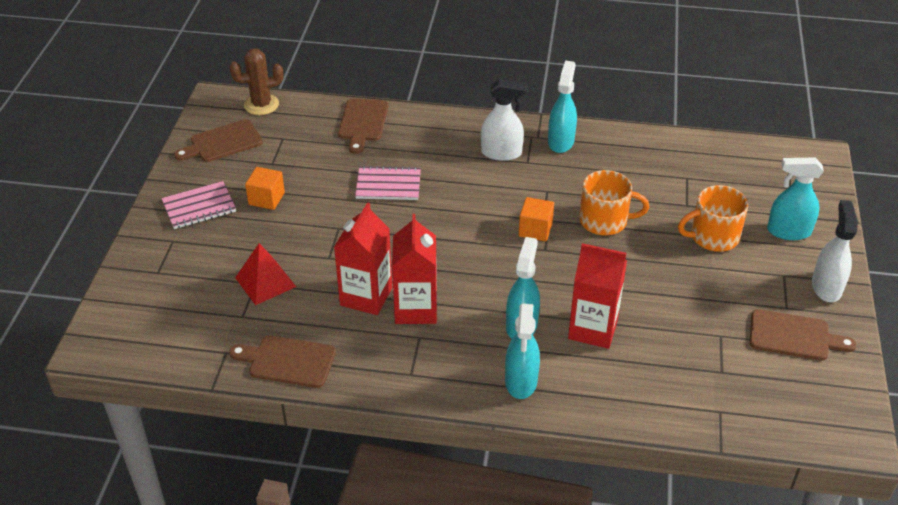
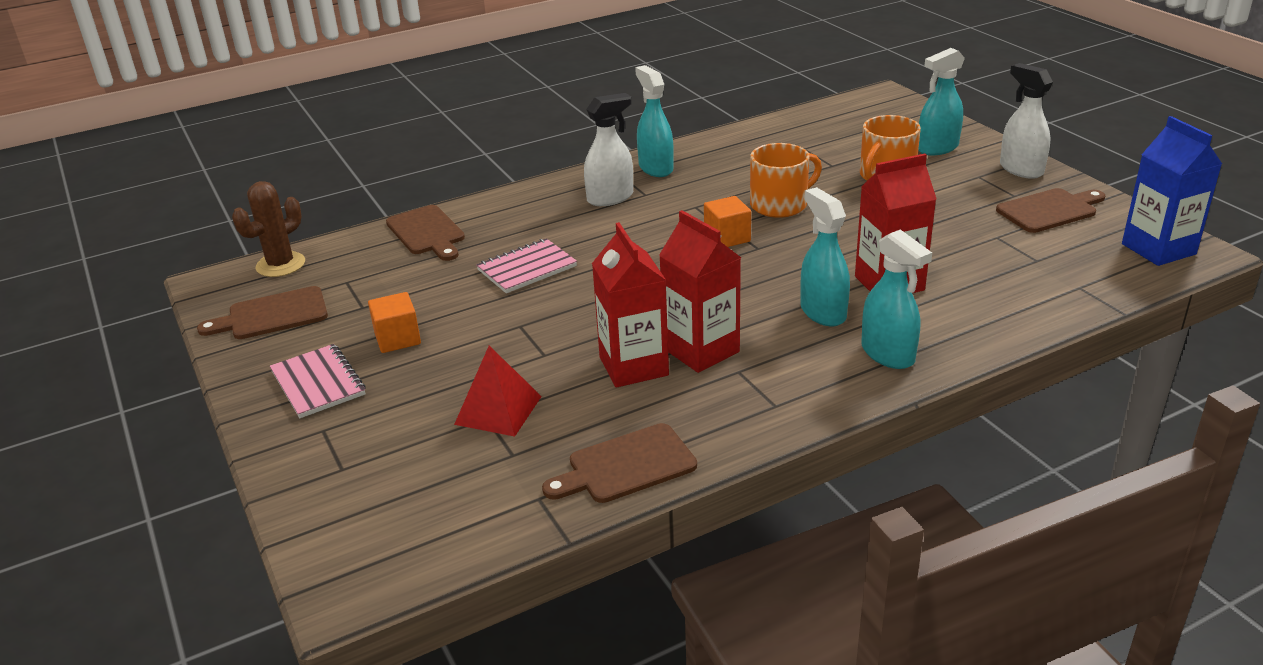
camera: 35 degrees left, 10 degrees down
(199, 207) = (318, 383): pink notebook -> pink notebook turned 60 degrees counterclockwise
(222, 142) = (272, 315): brown cutting board -> brown cutting board turned 45 degrees clockwise
(827, 417) = (1158, 249): none -> blue carton

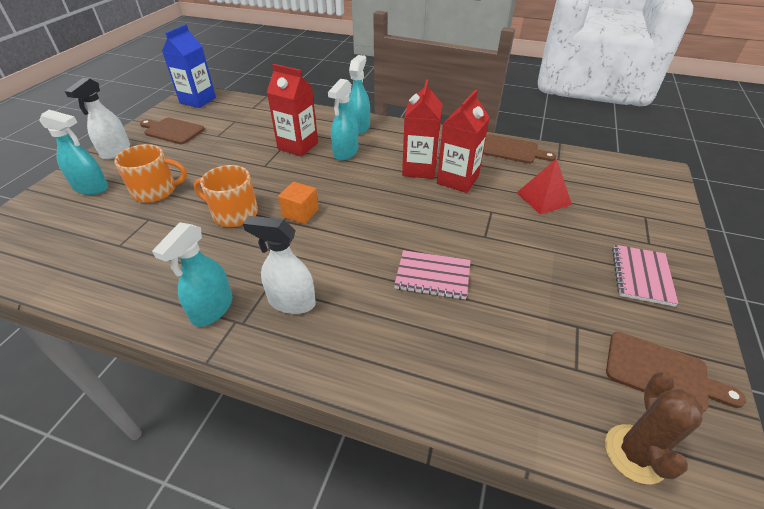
camera: 135 degrees left, 10 degrees up
(280, 265) = (635, 453): brown cactus -> brown cactus turned 75 degrees counterclockwise
(397, 339) = (568, 277): orange cube -> none
(427, 232) = (462, 383): brown cutting board -> none

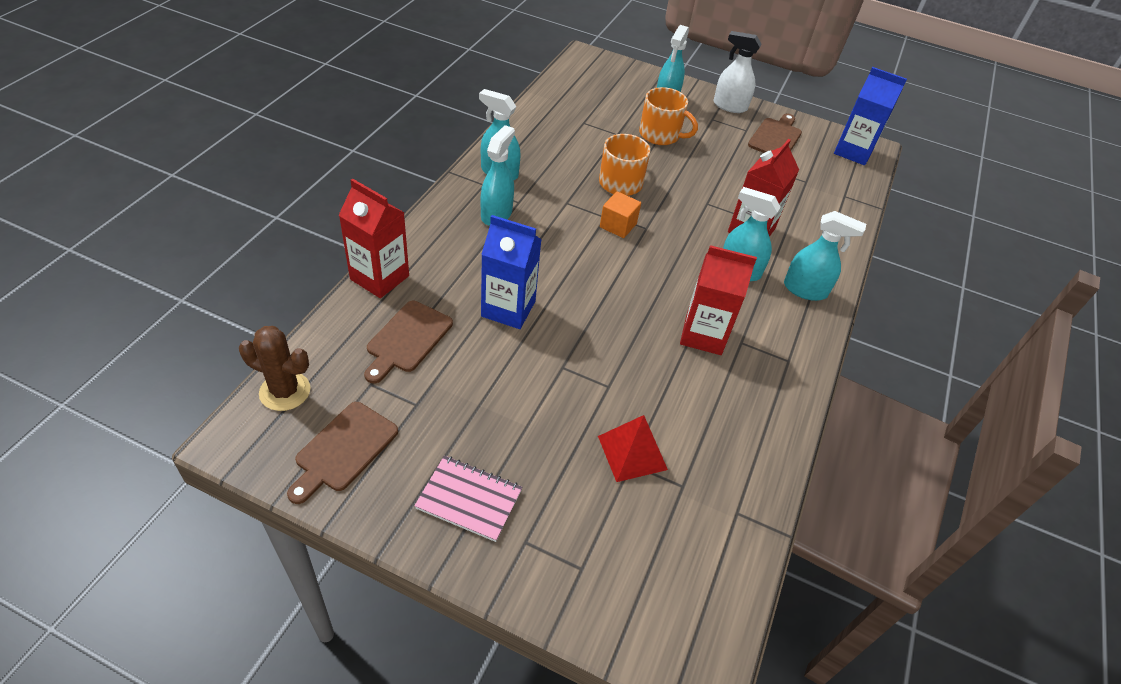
camera: 90 degrees right, 5 degrees up
(156, 191) = (660, 135): orange mug -> orange mug turned 60 degrees counterclockwise
(291, 302) = (496, 214): white spray bottle -> turquoise spray bottle
(432, 276) = (508, 309): pink notebook -> blue carton
(457, 180) = (677, 368): red carton -> red carton (379, 277)
(512, 150) = (759, 455): brown cutting board -> brown cutting board (407, 339)

